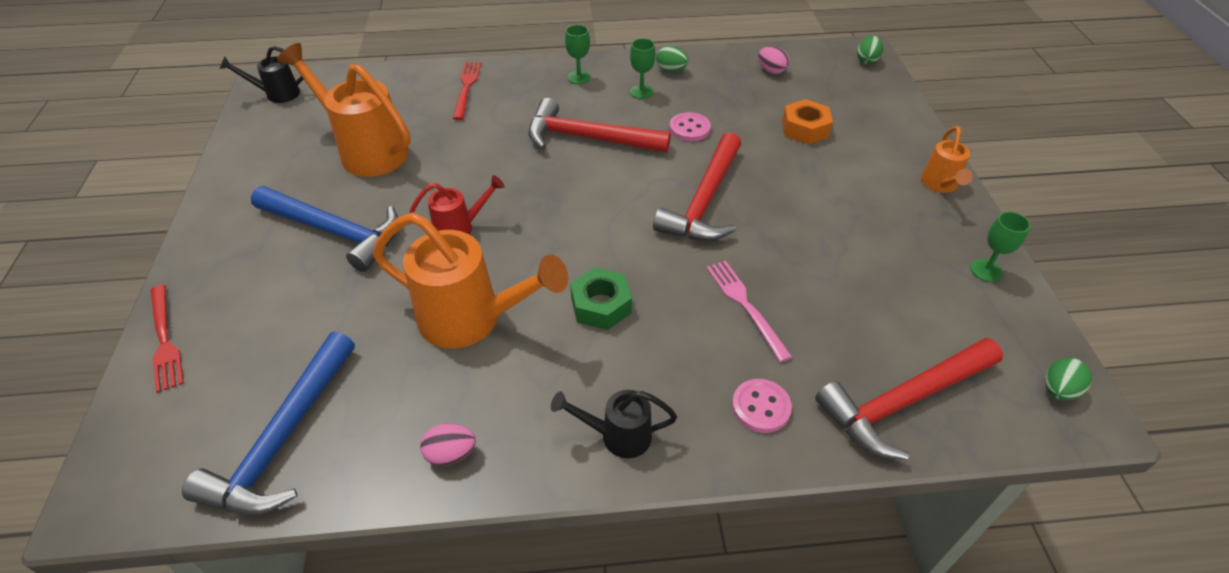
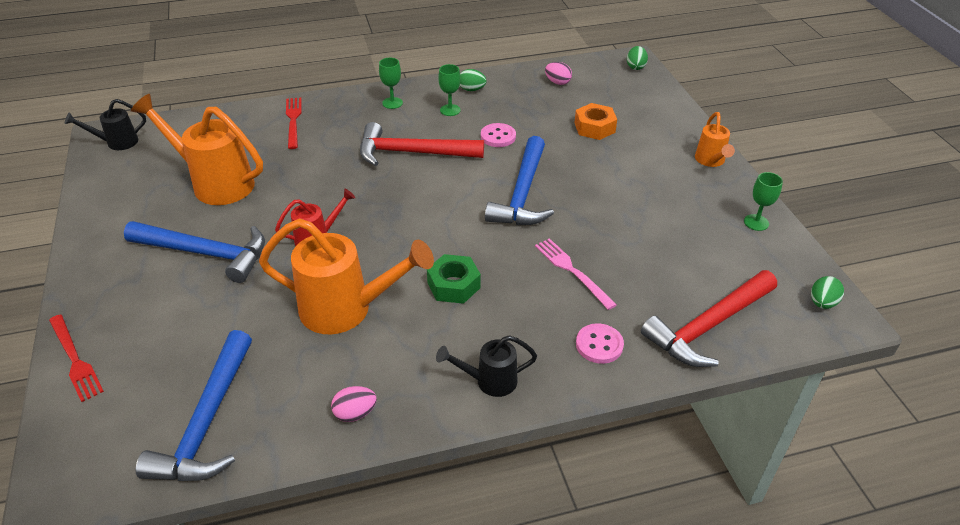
camera: 10 degrees left, 5 degrees down
(704, 201) = (523, 194): red hammer -> blue hammer

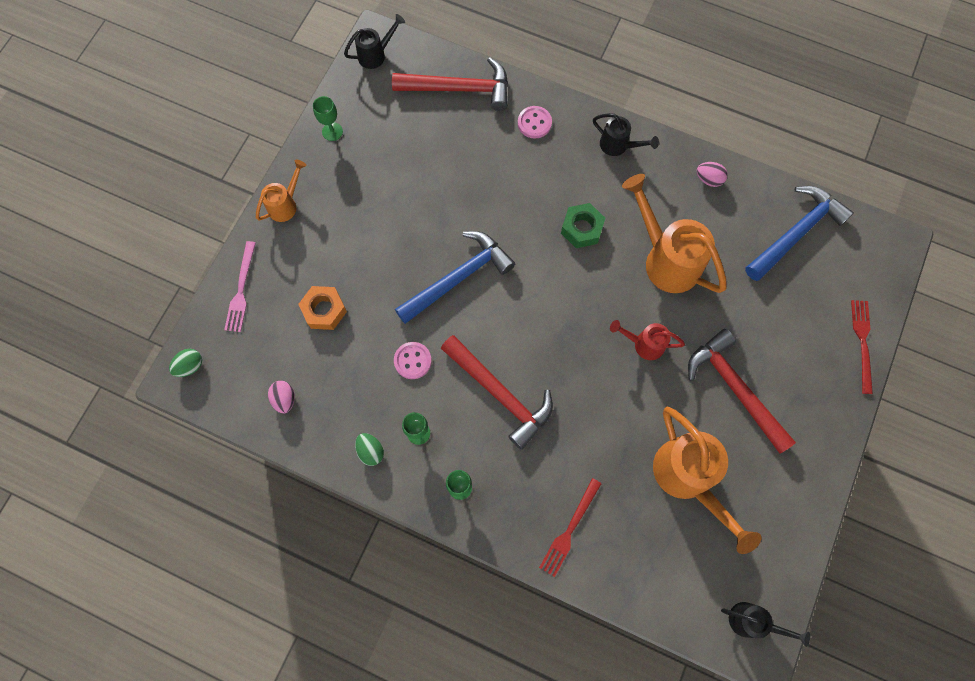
camera: 140 degrees left, 30 degrees up
(206, 253) = (734, 389): blue hammer -> red hammer
(572, 271) = (495, 183): pink fork -> pink fork (241, 290)
(822, 303) = (376, 55): green egg -> black watering can

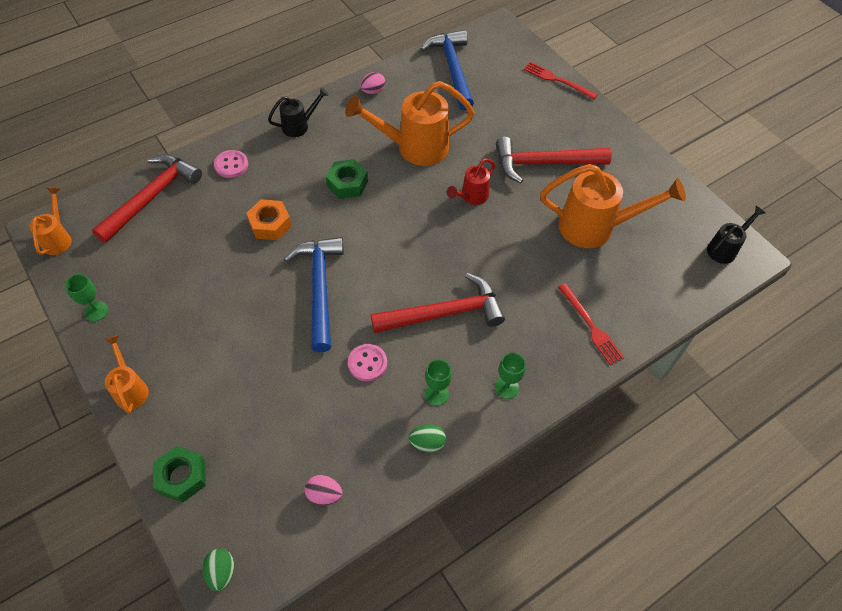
camera: 60 degrees left, 15 degrees down
(241, 290) = (182, 477): pink fork -> green nut
(324, 310) = (264, 411): orange nut -> orange nut (270, 224)
(376, 55) = (58, 238): black watering can -> orange watering can

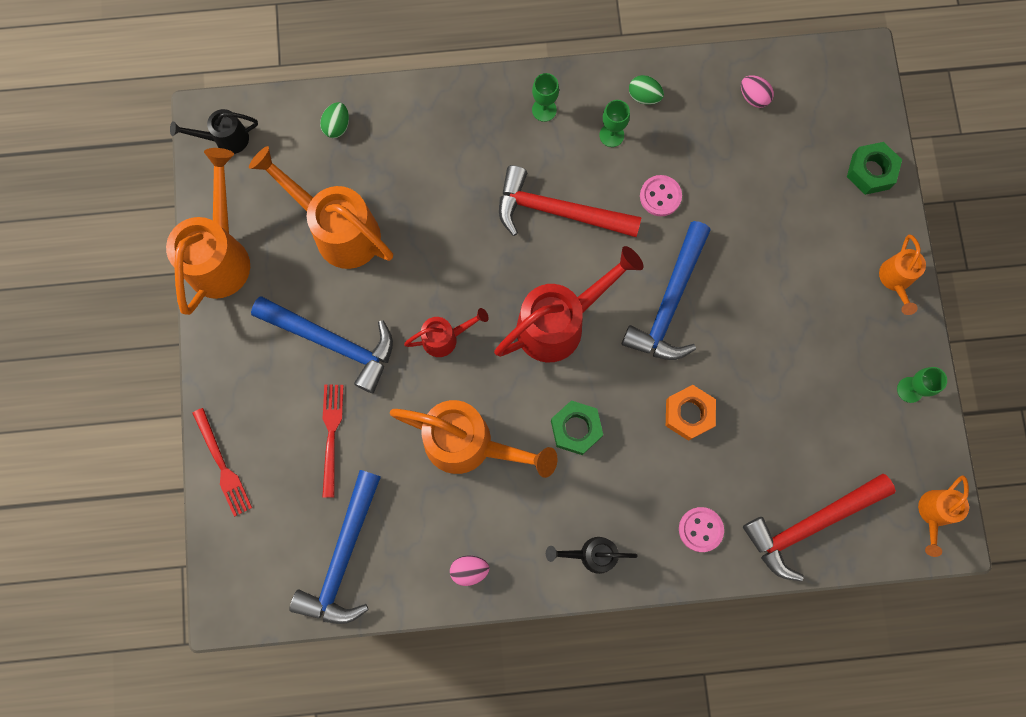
camera: 150 degrees left, 20 degrees up
(221, 572) = (861, 78): green egg -> green egg (337, 126)
(396, 239) = (560, 323): none -> red watering can
(544, 163) = (333, 342): red hammer -> blue hammer
(590, 326) = (425, 128): red fork -> red fork (331, 435)
(658, 179) = (221, 255): none -> orange watering can

